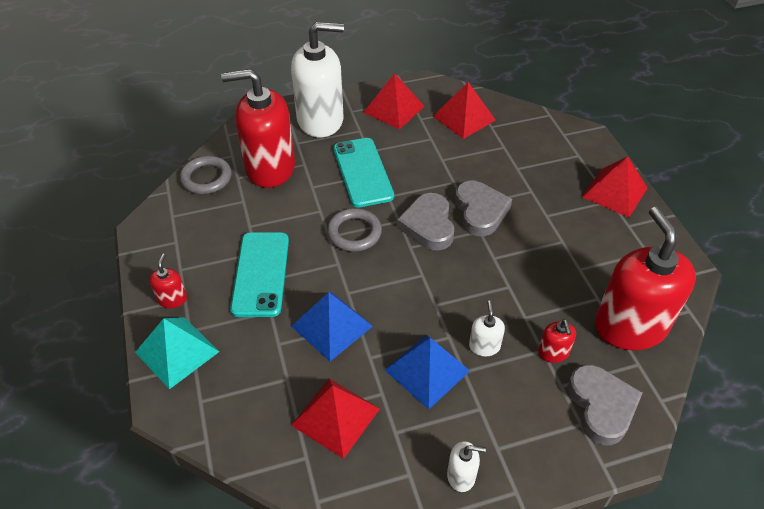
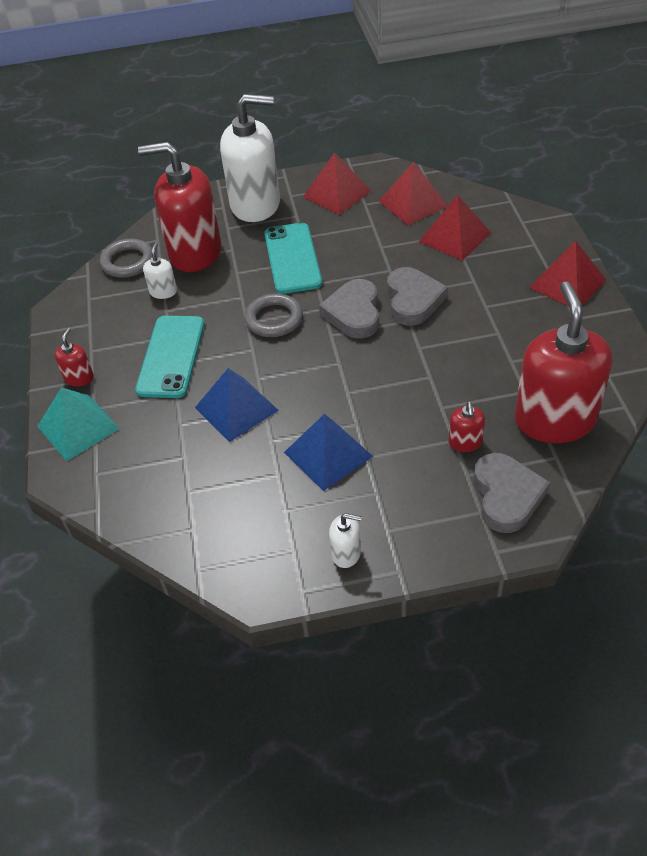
camera: 10 degrees right, 0 degrees up
(335, 416) = (227, 493): red pyramid -> red pyramid (454, 237)
(484, 346) = (392, 433): white soap dispenser -> white soap dispenser (163, 292)

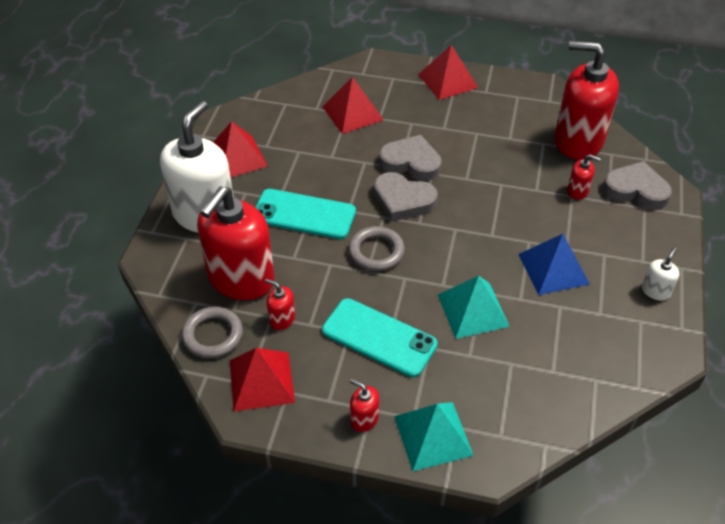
camera: 70 degrees left, 0 degrees up
(163, 292) = (282, 319): white soap dispenser -> red soap dispenser
(236, 409) = (473, 310): blue pyramid -> turquoise pyramid
(413, 203) = (291, 119): red pyramid -> red pyramid (261, 381)

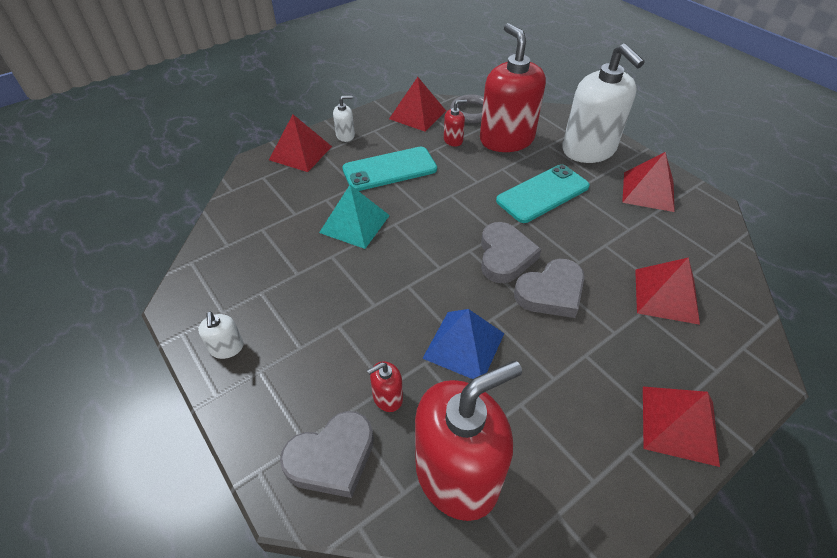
camera: 130 degrees right, 0 degrees up
(364, 419) = (345, 135): red soap dispenser -> white soap dispenser
(376, 252) = (464, 209): grey ring -> none
(403, 200) = (505, 256): grey heart -> grey heart turned 120 degrees clockwise
(433, 435) = (300, 153): turquoise pyramid -> red pyramid
(553, 269) = (330, 297): blue pyramid -> blue pyramid (463, 345)

